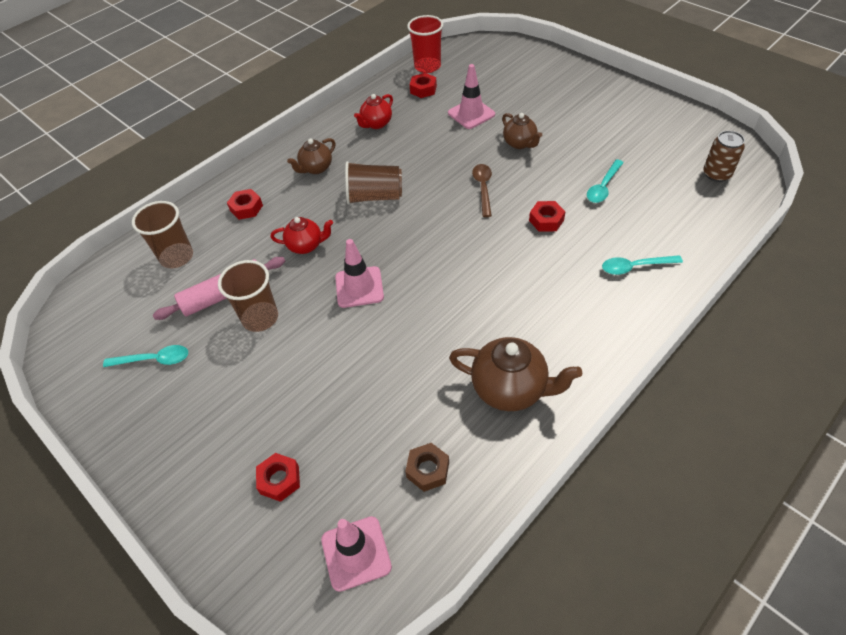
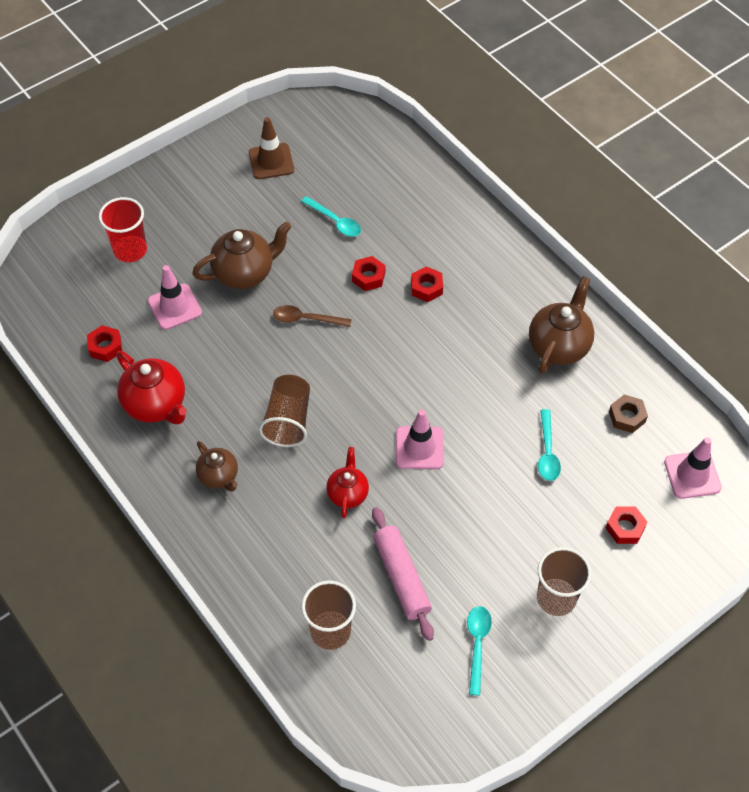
camera: 85 degrees left, 5 degrees up
(246, 208) = (267, 555): red nut -> red nut (426, 288)
(260, 318) = (441, 541): brown cup -> brown cup (556, 598)
(376, 124) = (156, 405): red teapot -> red teapot, size x1.63
(427, 66) = (57, 335): red cup -> red cup (130, 250)
(520, 143) = (245, 273): brown teapot -> brown teapot, size x1.63
(635, 267) = (444, 227): turquoise spoon -> turquoise spoon (547, 452)
(653, 134) = (271, 161): none -> brown traffic cone
(716, 174) = (344, 135): brown can -> none

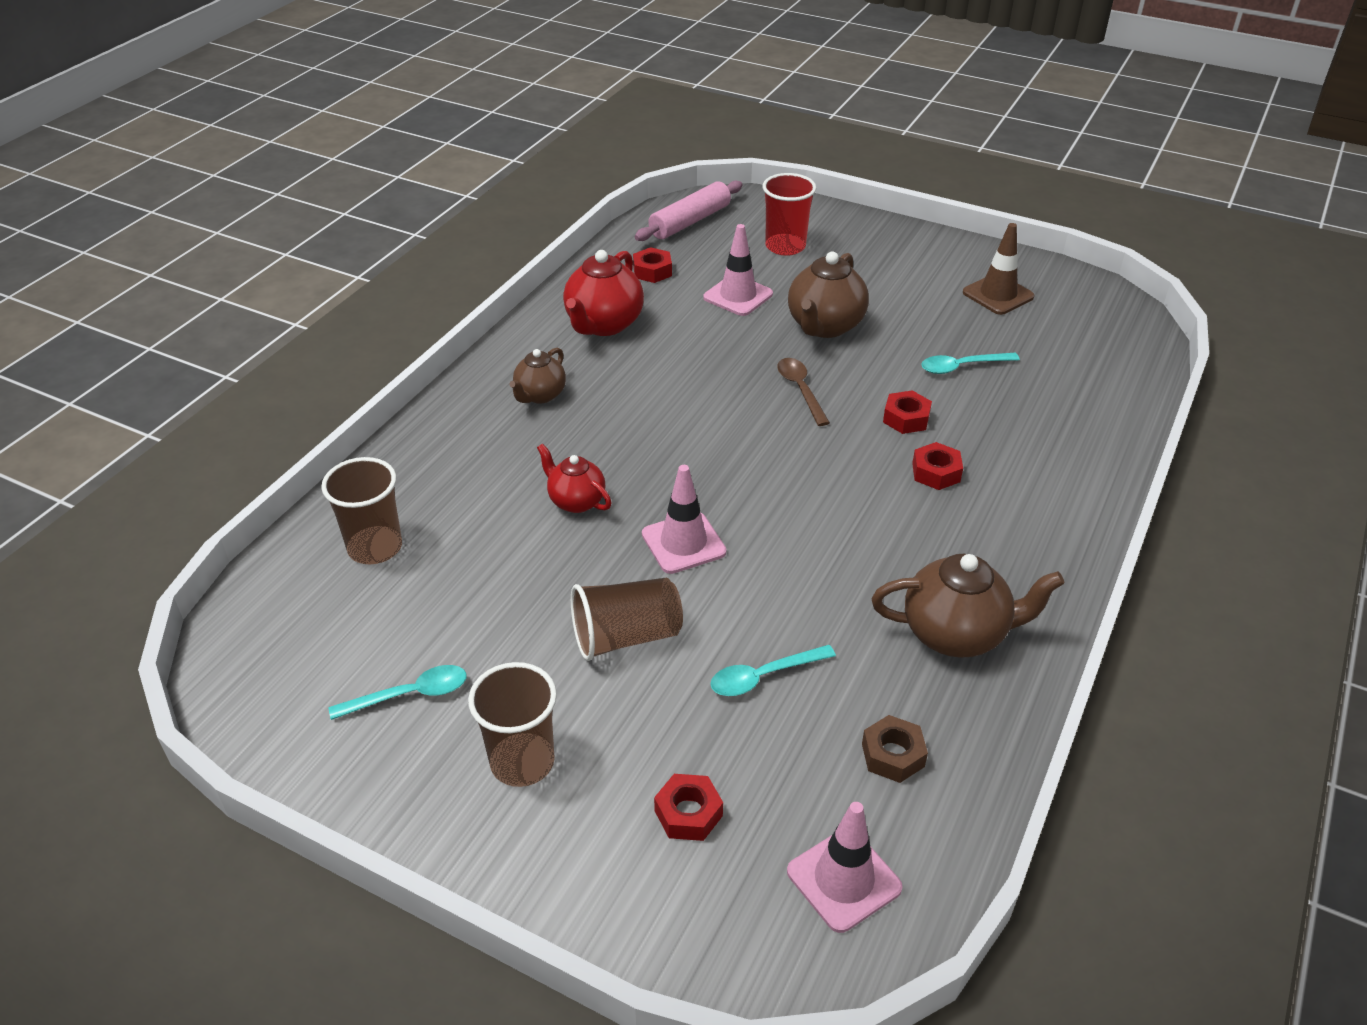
camera: 65 degrees right, 15 degrees down
(245, 273) = (824, 326): brown teapot -> brown teapot turned 75 degrees clockwise
(288, 420) = (648, 421): brown cup -> brown cup (626, 637)
(335, 221) = (962, 367): turquoise spoon -> turquoise spoon turned 60 degrees clockwise
(348, 494) = (576, 501): red teapot -> red teapot turned 120 degrees counterclockwise
(401, 577) = (480, 587): pink rolling pin -> pink rolling pin (690, 221)

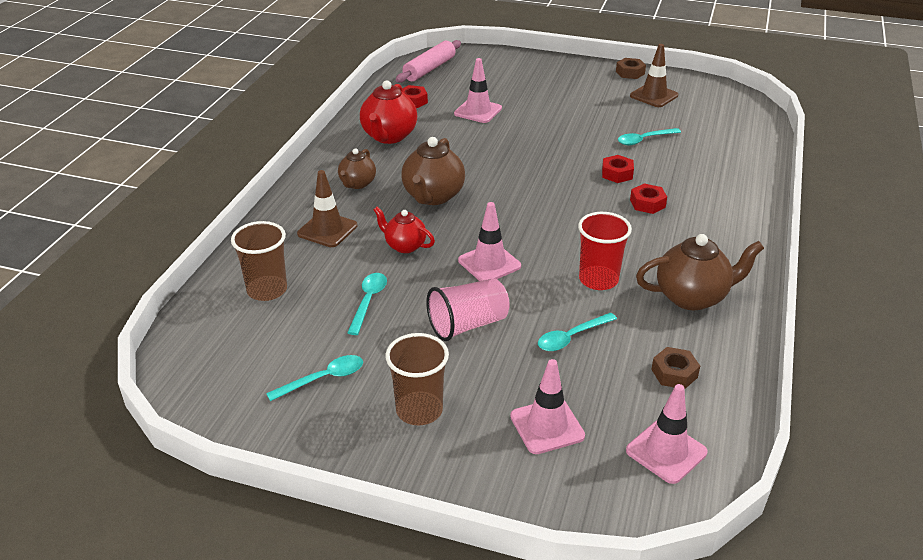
camera: 10 degrees left, 5 degrees down
(480, 463) = (327, 230): none -> brown traffic cone
(503, 583) = (368, 301): none -> turquoise spoon
(626, 637) = (468, 325): brown cup -> pink cup
(688, 813) = (547, 426): red nut -> pink traffic cone
(785, 246) = (501, 79): red cup -> red cup (598, 280)
(800, 390) = (540, 163): brown spoon -> none
(824, 326) = (544, 124): brown teapot -> brown teapot (433, 196)
(974, 253) = (630, 73): none -> brown nut

